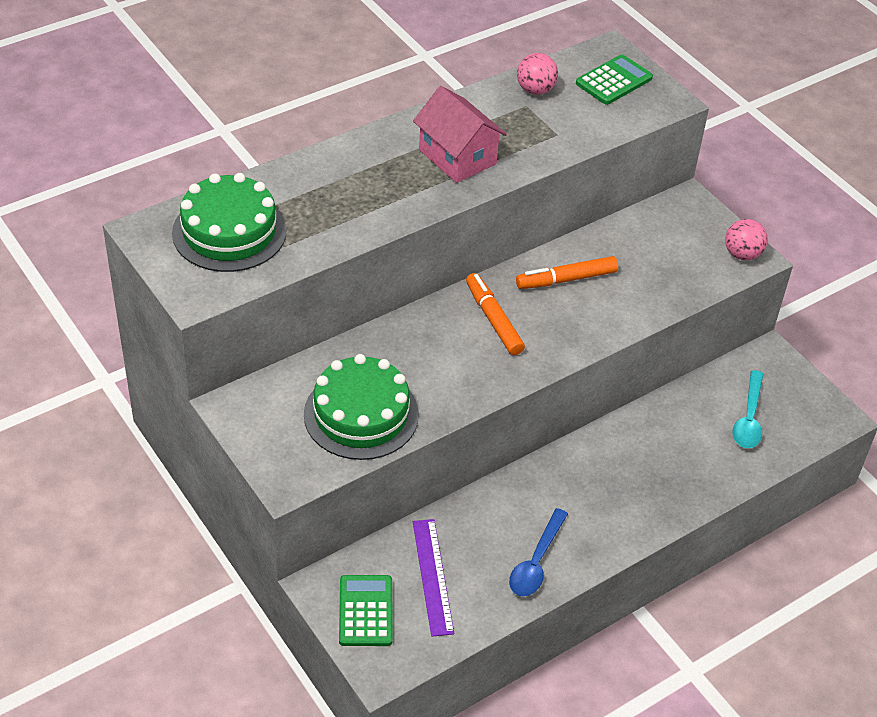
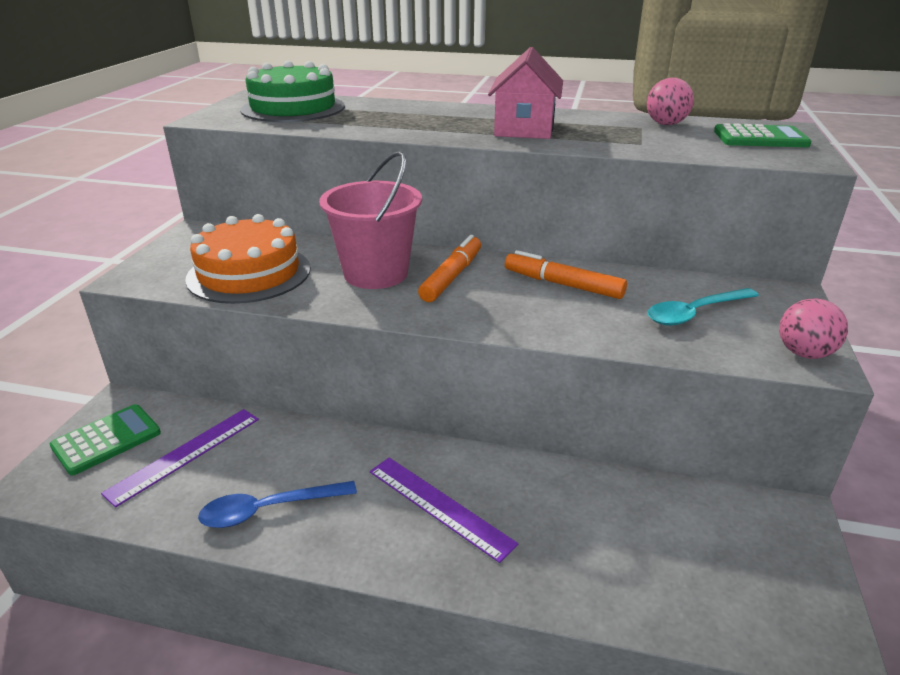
camera: 50 degrees right, 15 degrees down
(361, 414) = (249, 273): green cake -> orange cake
(443, 352) = (376, 273): none -> pink bucket
(615, 485) = (439, 506): none -> purple ruler
(748, 418) = (683, 555): turquoise spoon -> turquoise spoon (695, 313)

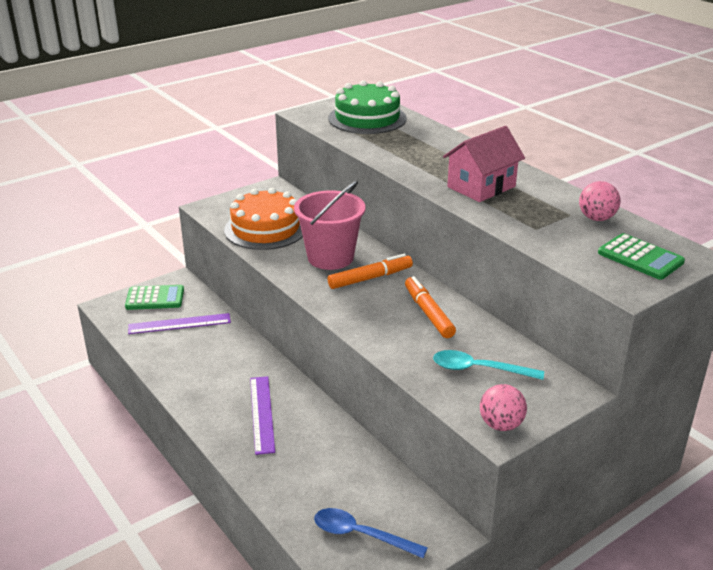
camera: 40 degrees right, 0 degrees up
(269, 509) = (186, 370): blue spoon -> blue spoon (361, 535)

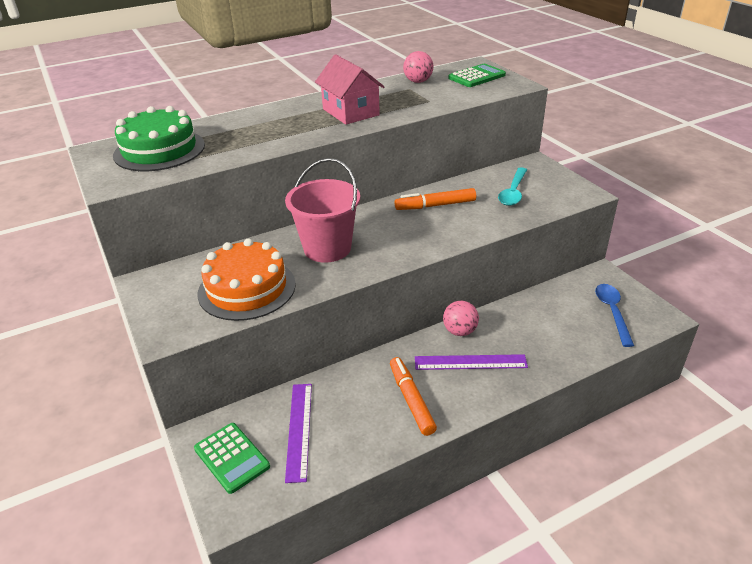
camera: 80 degrees left, 5 degrees up
(155, 298) = (232, 457): green calculator -> green calculator turned 135 degrees clockwise
(361, 535) = (612, 312): blue spoon -> blue spoon turned 150 degrees clockwise
(370, 278) = (373, 229): orange marker -> orange marker (411, 400)
(501, 425) = (576, 191): pink ball -> pink ball (460, 331)

